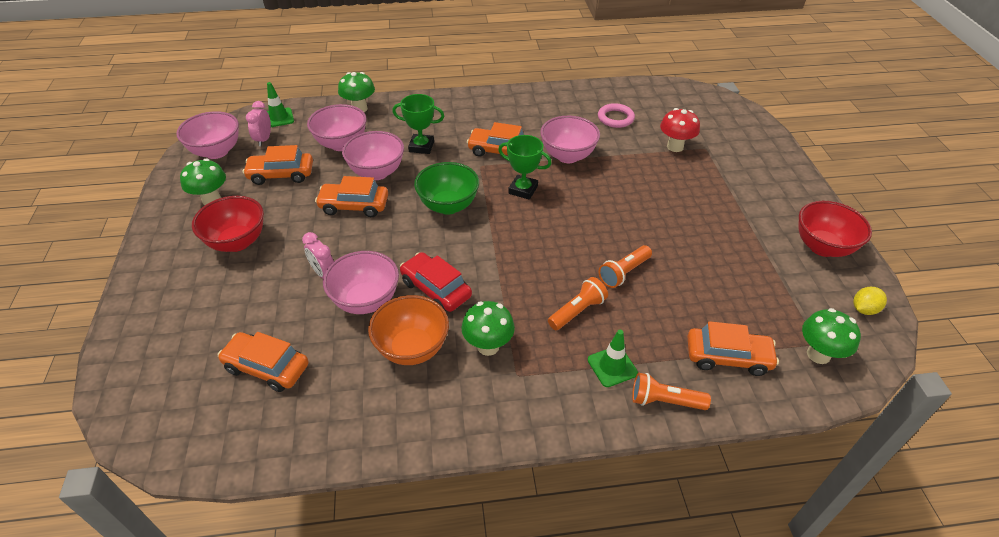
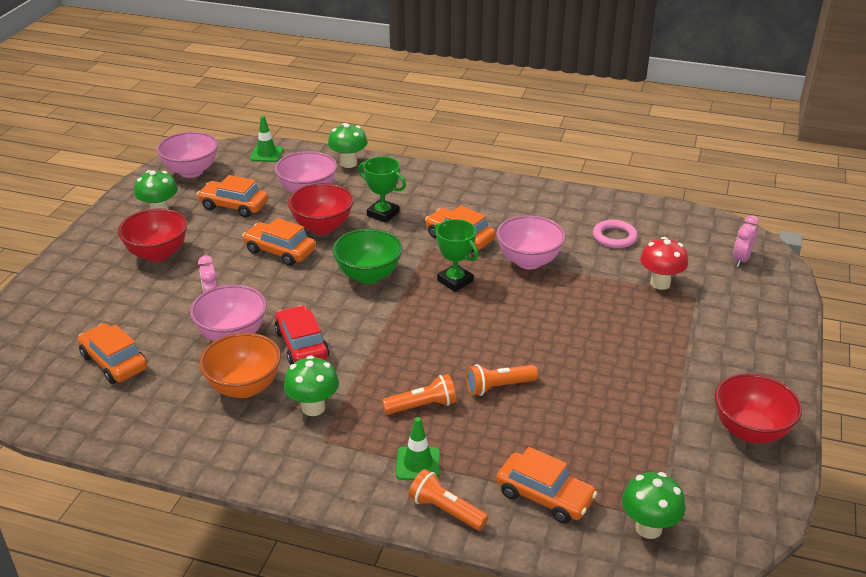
camera: 25 degrees right, 10 degrees down
(264, 139) = (240, 171): pink clock -> pink clock (741, 259)
(377, 172) = (322, 227): pink bowl -> red bowl
(864, 309) = (744, 505): yellow lemon -> none

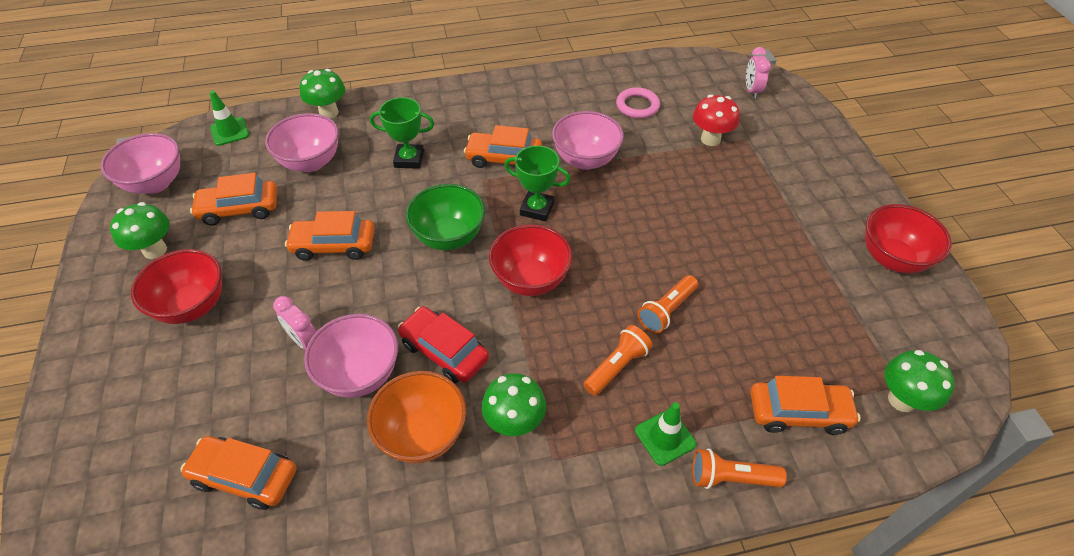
camera: 30 degrees left, 15 degrees up
(322, 227) = (358, 198): red bowl -> red bowl (530, 280)

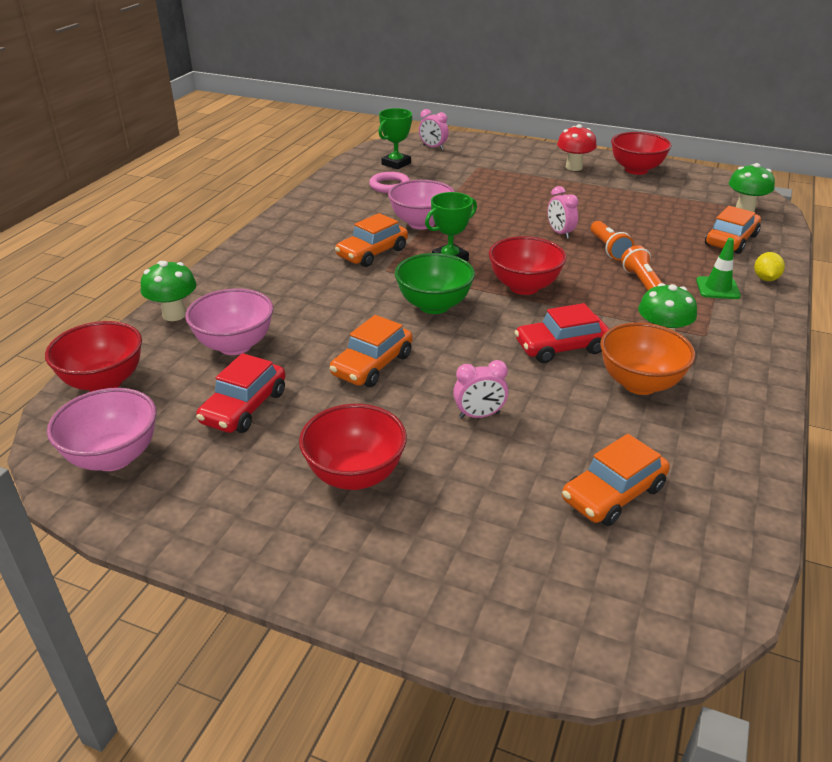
camera: 55 degrees left, 15 degrees down
(155, 250) = (232, 483): green mushroom -> none
(230, 132) = (104, 382): green traffic cone -> red bowl
(239, 209) = (244, 407): orange car -> red car
(360, 374) = (548, 396): pink bowl -> none
(409, 159) = (309, 294): green trophy -> green trophy (396, 164)
(663, 260) = (560, 233): none -> pink clock
(710, 139) = (462, 176): red mushroom -> red mushroom (574, 167)
(731, 478) = (765, 279): orange flashlight -> yellow lemon

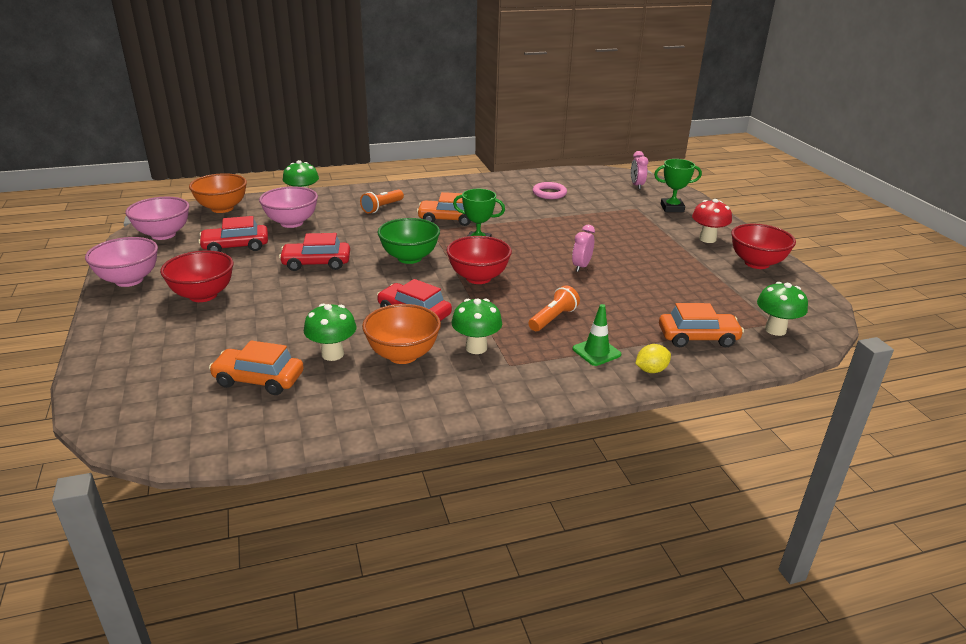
camera: 50 degrees right, 5 degrees down
(104, 382) = (222, 208): red bowl -> orange bowl
(372, 365) = (316, 263): orange car -> red car
(396, 164) = (586, 184): green trophy -> green trophy (672, 208)
(421, 223) = (513, 219): pink bowl -> pink bowl (129, 280)
(479, 415) = (299, 311): pink clock -> none
(600, 425) = (332, 354): none -> green mushroom
(608, 249) = (588, 291): orange flashlight -> orange flashlight (382, 208)

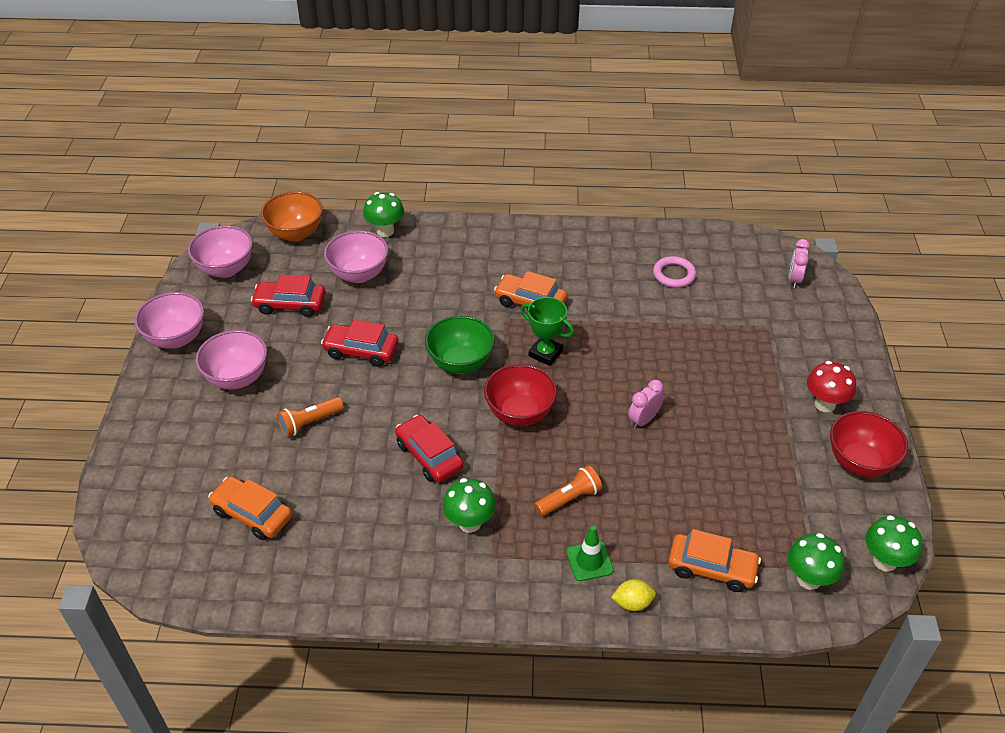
camera: 20 degrees right, 15 degrees up
(203, 295) = (237, 378): red bowl -> pink bowl
(332, 354) = (329, 496): green mushroom -> green mushroom (885, 561)
(382, 208) = (465, 265): orange flashlight -> orange flashlight (310, 423)
(403, 355) = (394, 515): orange bowl -> none
(672, 208) = (814, 335): green trophy -> none

